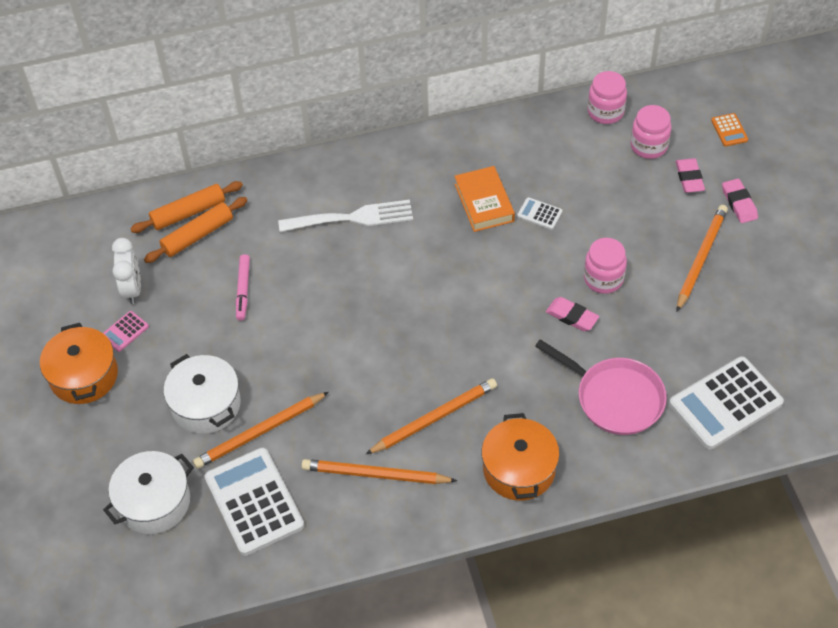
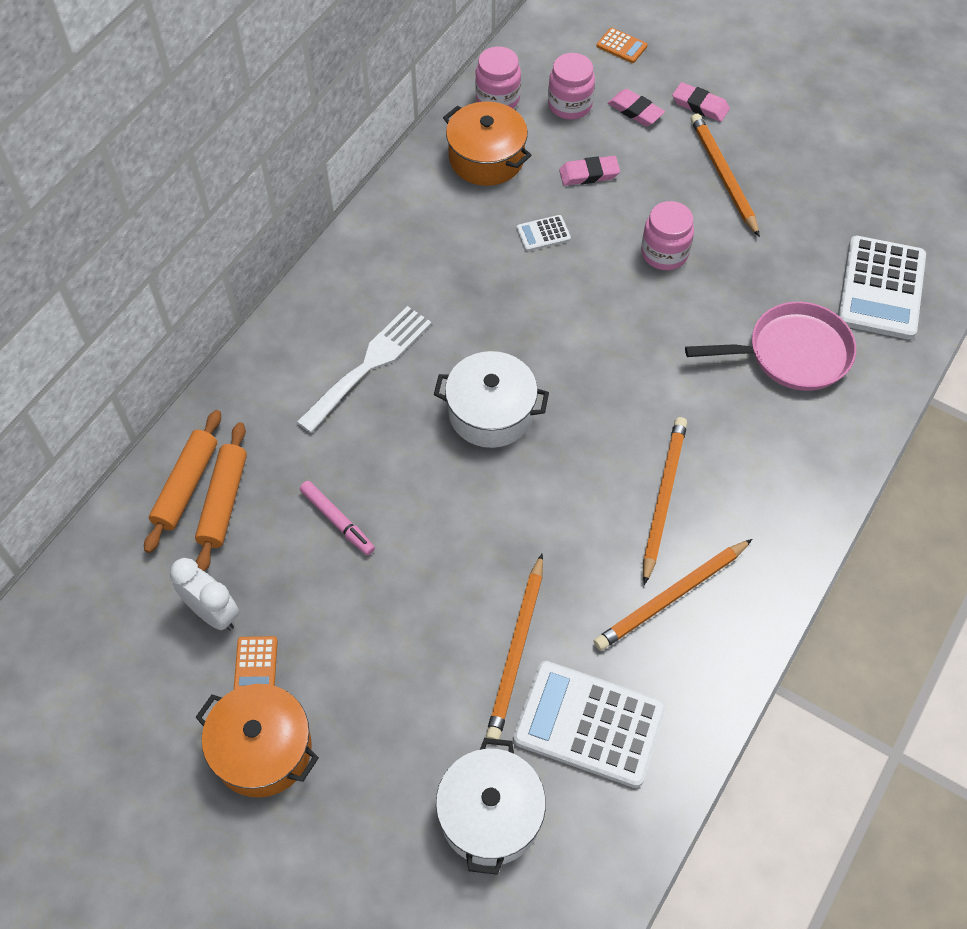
camera: 45 degrees left, 5 degrees up
(125, 331) = (256, 665): pink calculator -> orange calculator
(206, 404) = (430, 668): white pot -> white pot (491, 412)
(484, 203) = (481, 259): orange book -> none
(519, 469) = (787, 484): orange pot -> orange pot (486, 158)
(572, 316) = (676, 307): pink eraser -> pink eraser (589, 174)

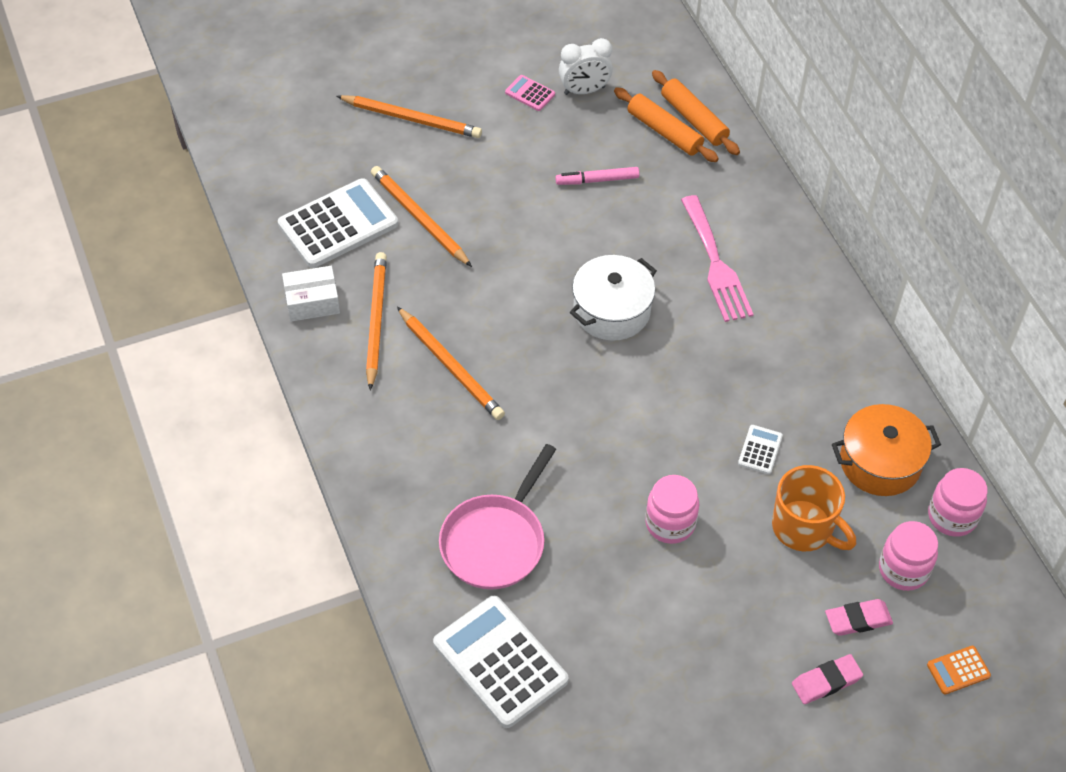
camera: 125 degrees right, 5 degrees down
(256, 665) = (530, 93): orange calculator -> pink calculator
(262, 749) = (472, 72): orange pot -> none
(370, 364) = (716, 264): white fork -> pink fork
(490, 815) = (333, 148): white pot -> none
(589, 174) = (804, 528): pink eraser -> orange mug
(701, 672) = (312, 301): none -> white box
(723, 176) = (722, 634): orange pencil -> orange pencil (412, 119)

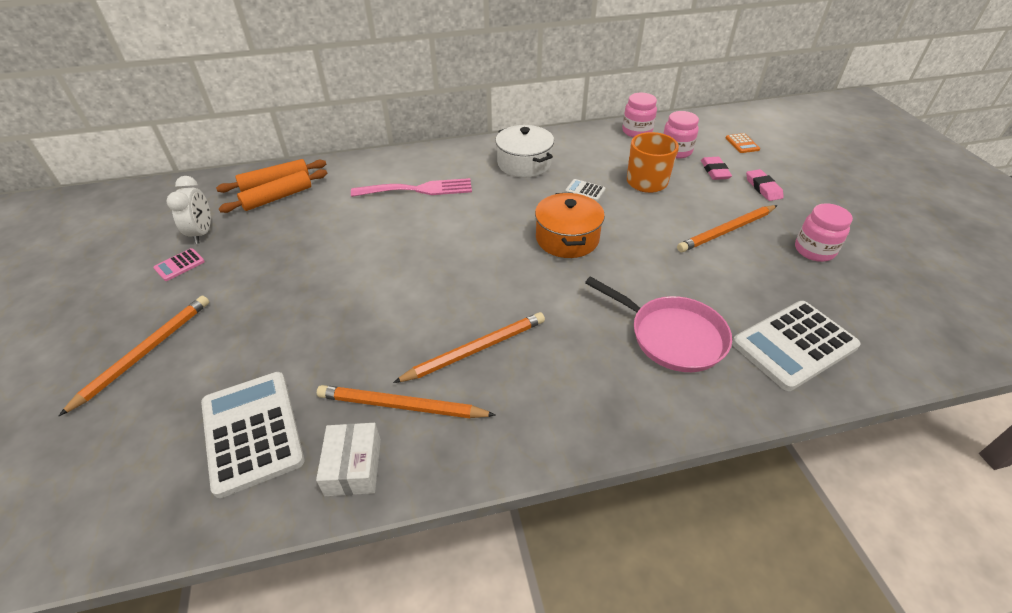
camera: 80 degrees left, 10 degrees down
(419, 218) = (283, 358): orange pencil -> orange pencil (727, 231)
(597, 180) = (305, 236): pink marker -> none
(612, 310) = (443, 243): white pot -> white pot (524, 163)
(670, 523) = (647, 237): pink jar -> pink jar (814, 250)
(880, 462) = (597, 149): orange pot -> orange pot (567, 238)

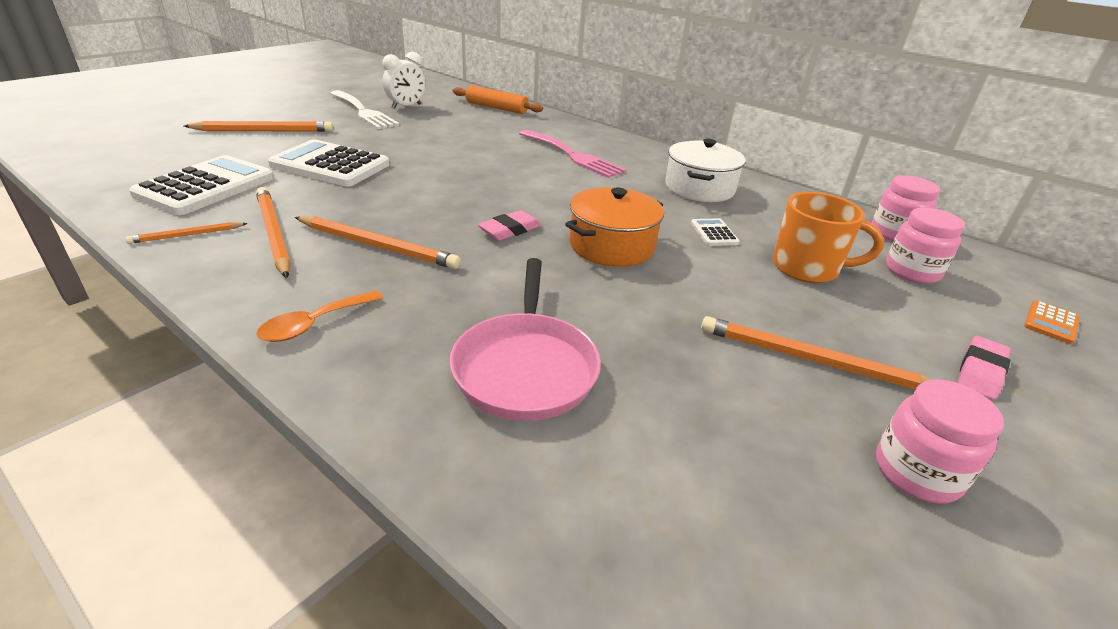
camera: 50 degrees right, 10 degrees down
(179, 265) = (363, 112): pink calculator -> white fork
(277, 197) = (480, 114): orange rolling pin -> none
(353, 467) = (187, 235): white box -> orange pencil
(562, 419) = (314, 324): none -> orange spoon
(714, 171) = (932, 314): pink eraser -> pink eraser (510, 230)
(794, 345) = (636, 502): white calculator -> white calculator (330, 165)

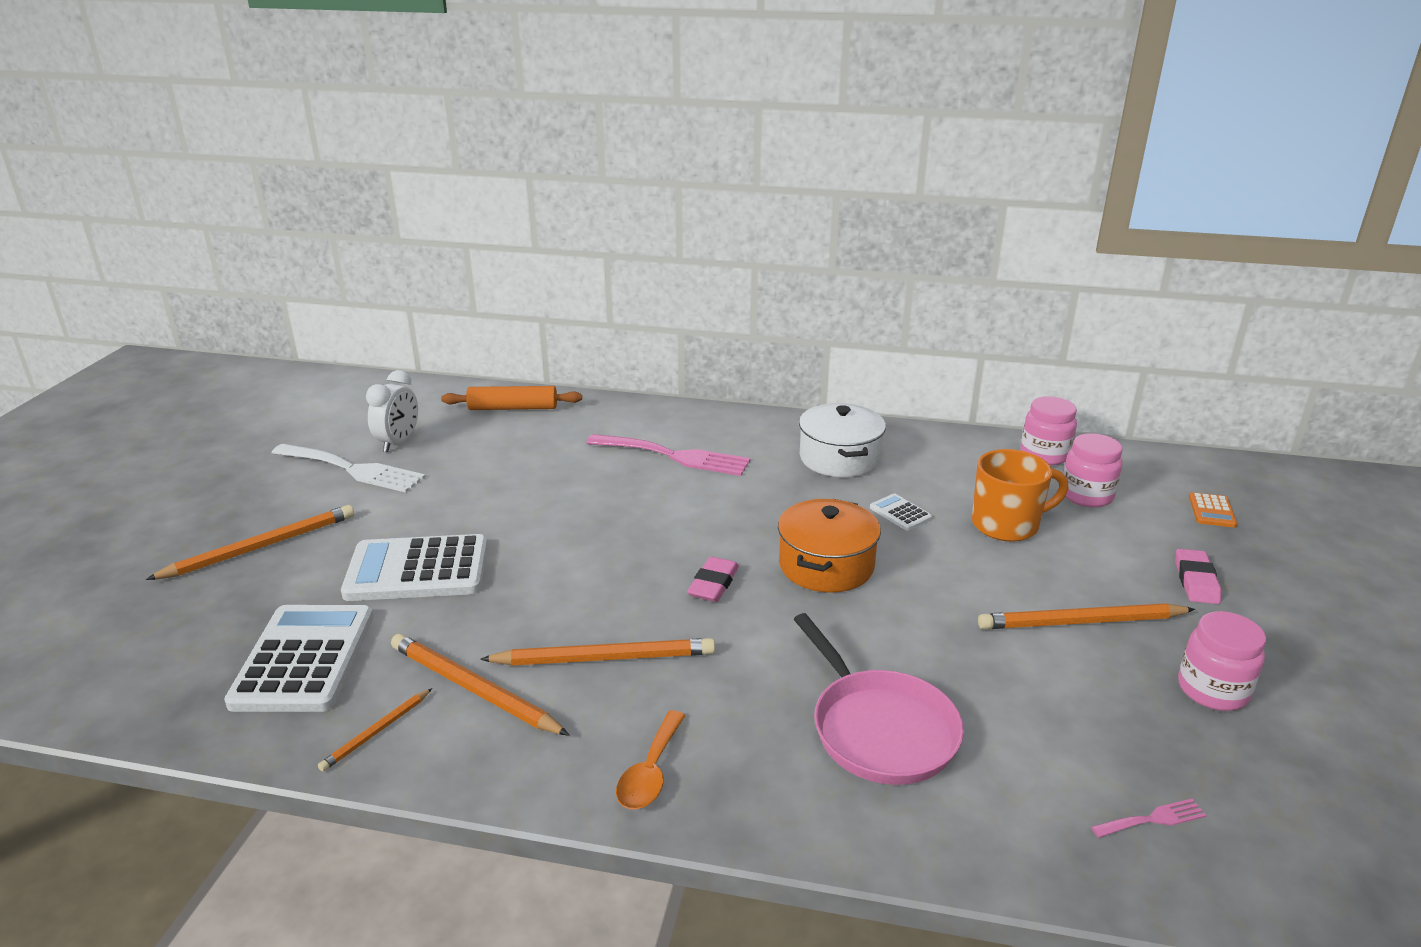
camera: 25 degrees left, 5 degrees down
(725, 565) = (1153, 819): none -> pink fork

